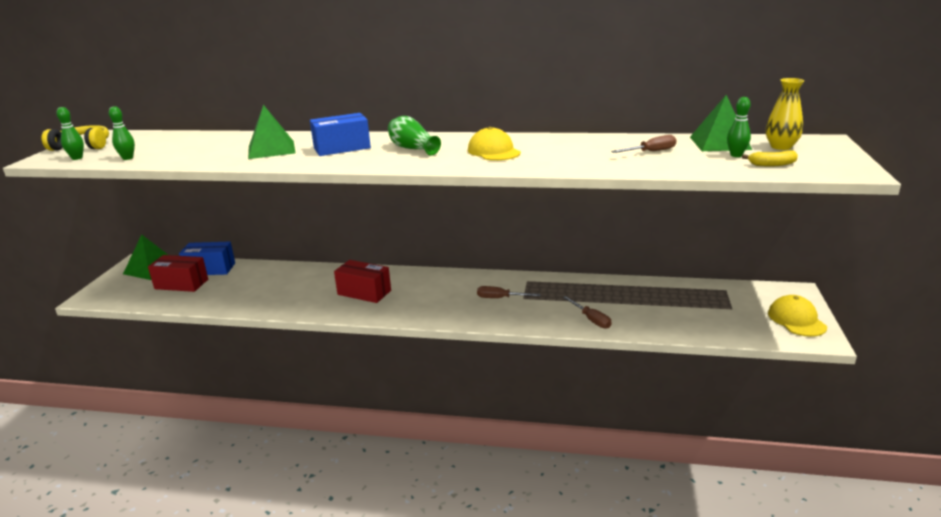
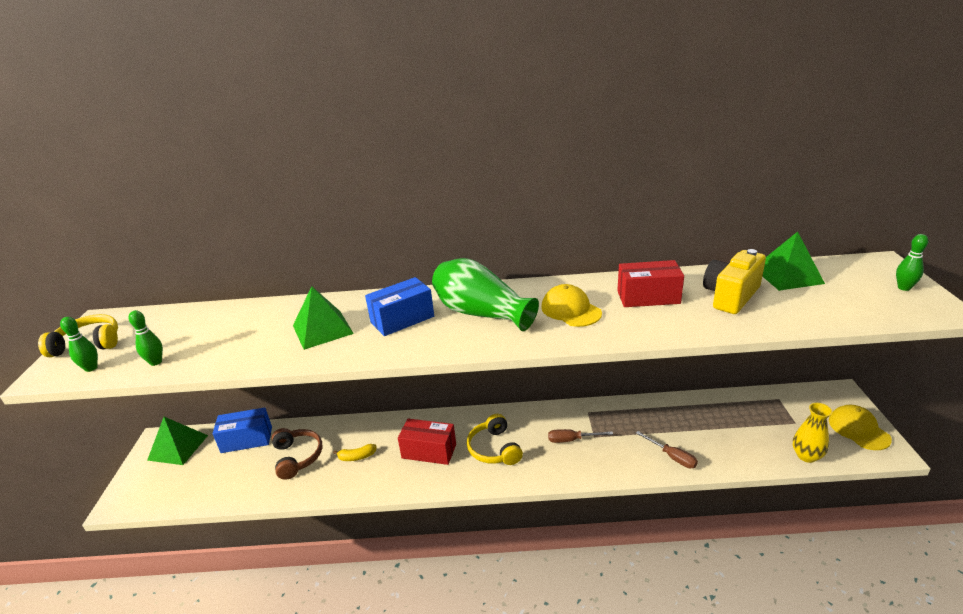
camera: 10 degrees left, 5 degrees up
(181, 284) = (221, 467): red box -> red box (648, 297)
(247, 285) = (297, 457): none -> brown headphones
(412, 149) = (481, 313): green vase -> green vase, size x1.61
(424, 297) = (494, 449): none -> yellow headphones
(651, 152) = (730, 296): brown screwdriver -> yellow camera
(736, 155) = (815, 294): green bowling pin -> green bowling pin (904, 288)
(772, 164) = (859, 306): yellow banana -> yellow banana (357, 457)
(781, 147) = (848, 276): yellow vase -> yellow vase (806, 456)

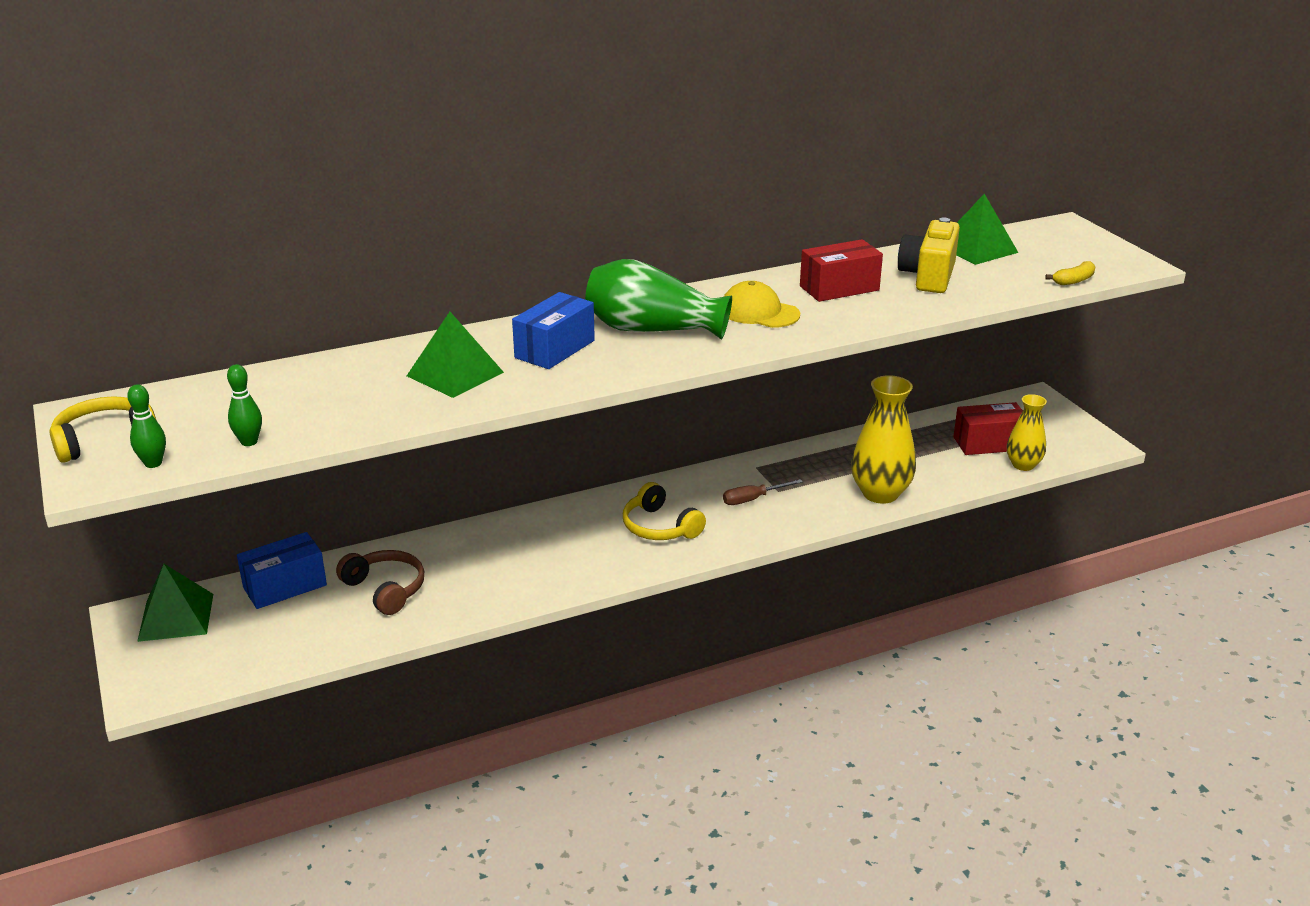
camera: 25 degrees left, 0 degrees up
(357, 457) = (475, 572): yellow banana -> yellow banana (1074, 280)
(429, 451) = (573, 546): red box -> red box (988, 443)
(672, 457) = (880, 493): brown screwdriver -> yellow vase
(858, 429) = (1066, 430): yellow cap -> none
(904, 288) = (1095, 247): green bowling pin -> none

